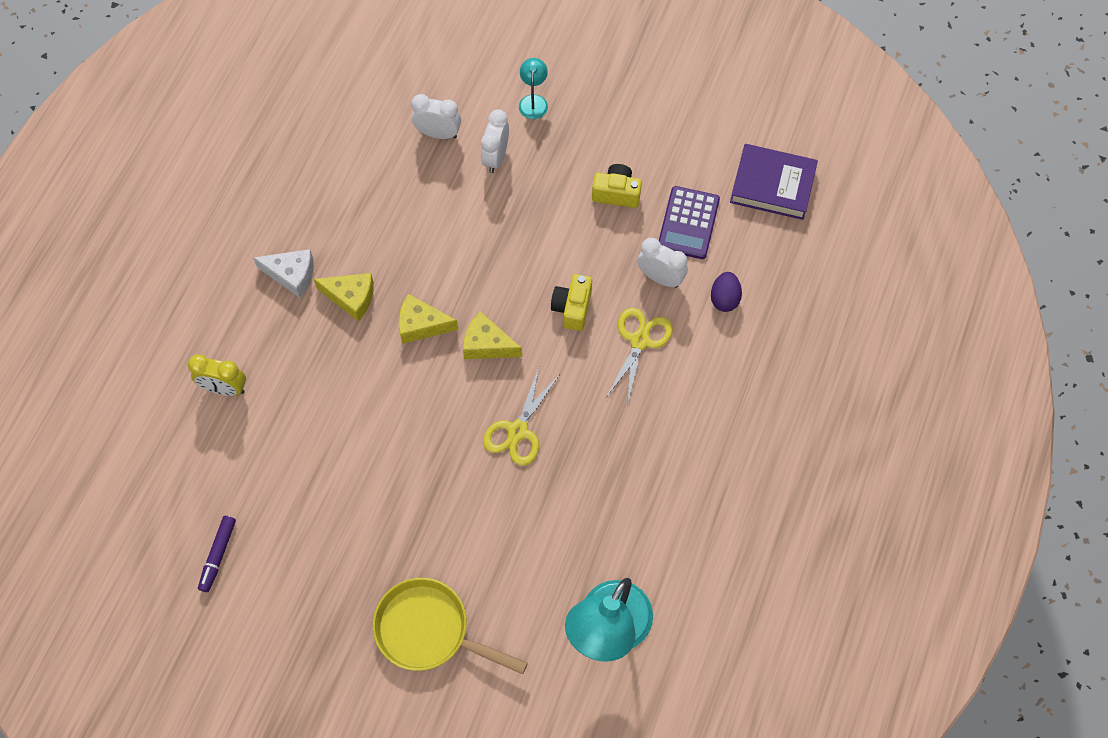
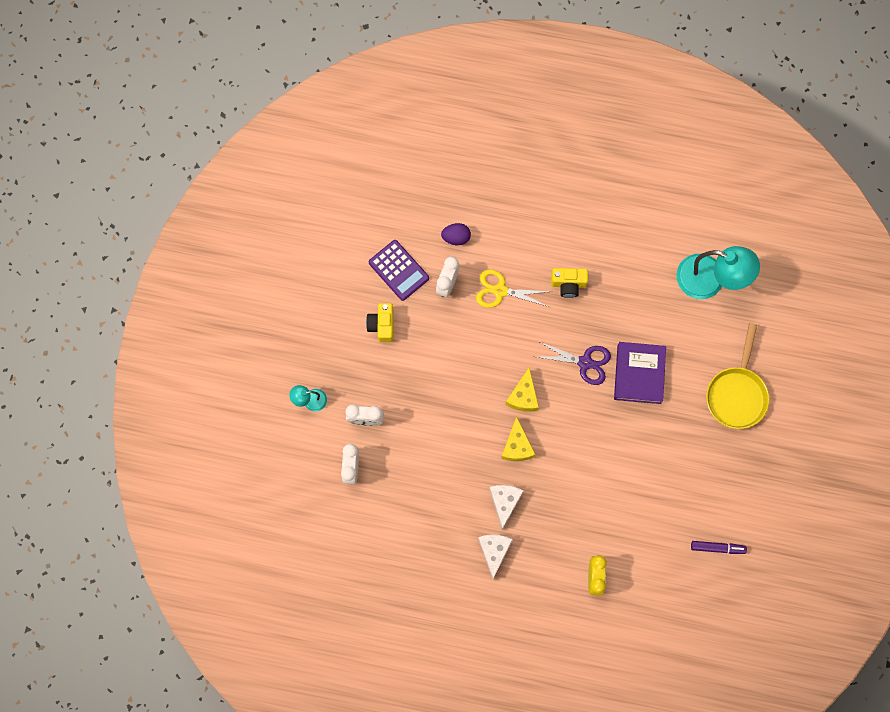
camera: 100 degrees left, 10 degrees up
(351, 298) = (504, 502): yellow cheese -> white cheese
(518, 431) = (585, 362): yellow scissors -> purple scissors
(572, 308) = (483, 341): yellow camera -> yellow camera (568, 284)
(688, 223) = (398, 270): purple calculator -> purple calculator turned 45 degrees clockwise
(772, 185) = (356, 215): purple book -> purple book (639, 374)

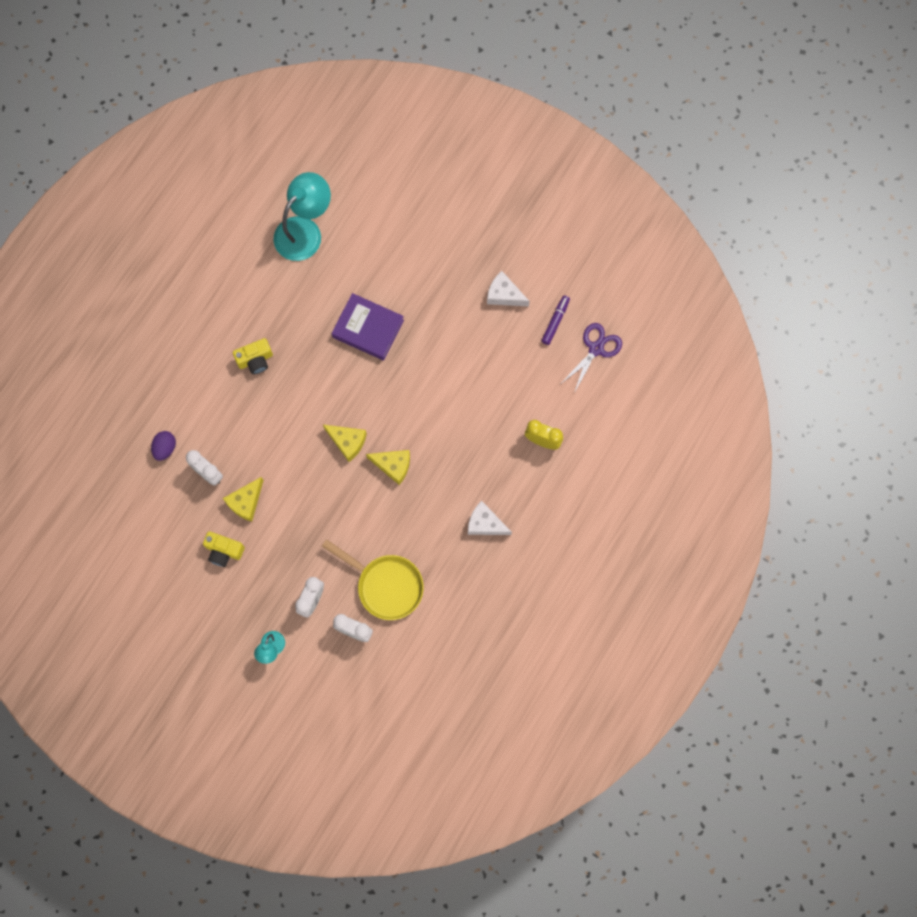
camera: 70 degrees left, 0 degrees up
(398, 270) = (175, 515): purple calculator -> none
(433, 327) = (246, 502): none -> yellow cheese
(500, 291) = (236, 426): yellow scissors -> none
(504, 502) = (442, 497): white cheese -> white cheese (504, 295)
(568, 284) = (255, 360): yellow camera -> yellow camera turned 45 degrees clockwise
(585, 362) = (337, 373): purple scissors -> purple scissors (596, 348)
(737, 394) = (421, 249): yellow pan -> yellow pan (386, 585)

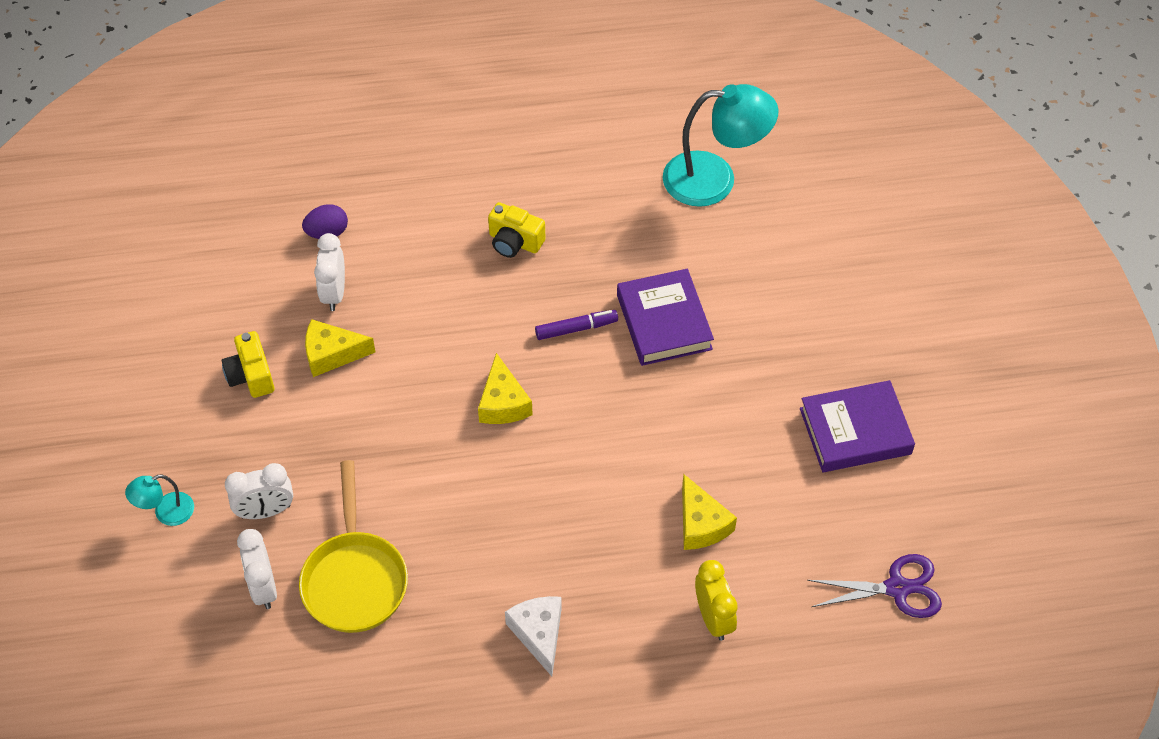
camera: 50 degrees right, 20 degrees down
(393, 465) = (519, 473): yellow cheese -> yellow cheese (701, 524)
(504, 295) = (855, 431): white cheese -> purple book
(555, 321) = (882, 513): purple marker -> purple marker (576, 328)

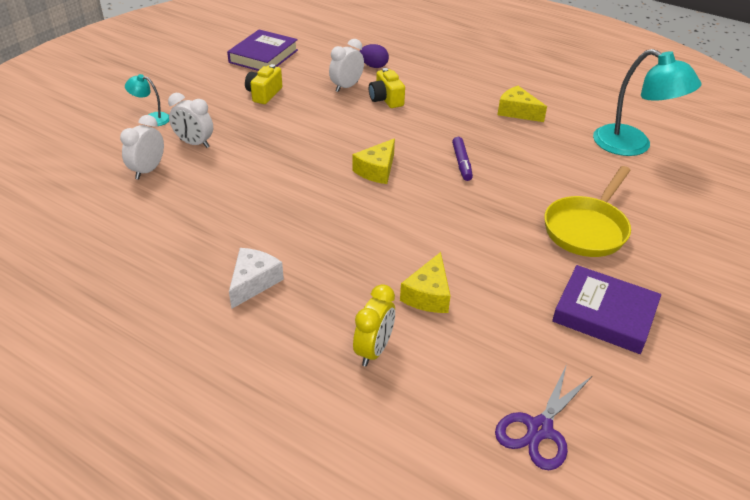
camera: 40 degrees right, 15 degrees down
(332, 354) = (313, 106): yellow cheese -> yellow cheese (517, 112)
(355, 579) = (194, 194): yellow pan -> yellow pan (587, 229)
(514, 242) = (470, 113): yellow camera -> yellow camera (386, 99)
(576, 328) = (461, 163): purple marker -> purple marker turned 60 degrees clockwise
(664, 322) = (522, 188): purple book -> purple book (263, 56)
(897, 588) = (539, 429): purple scissors -> purple scissors turned 90 degrees clockwise

